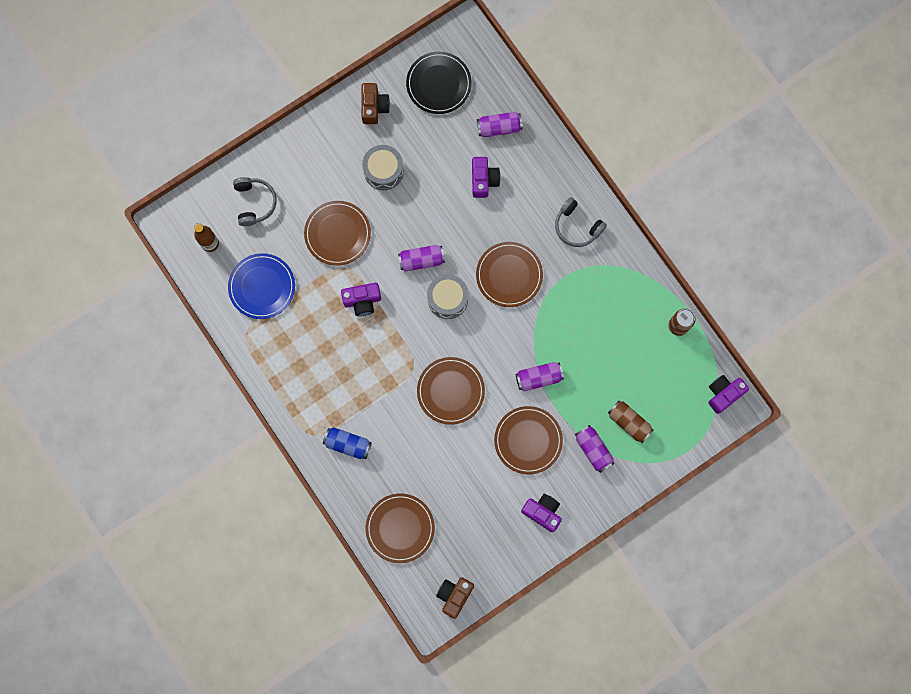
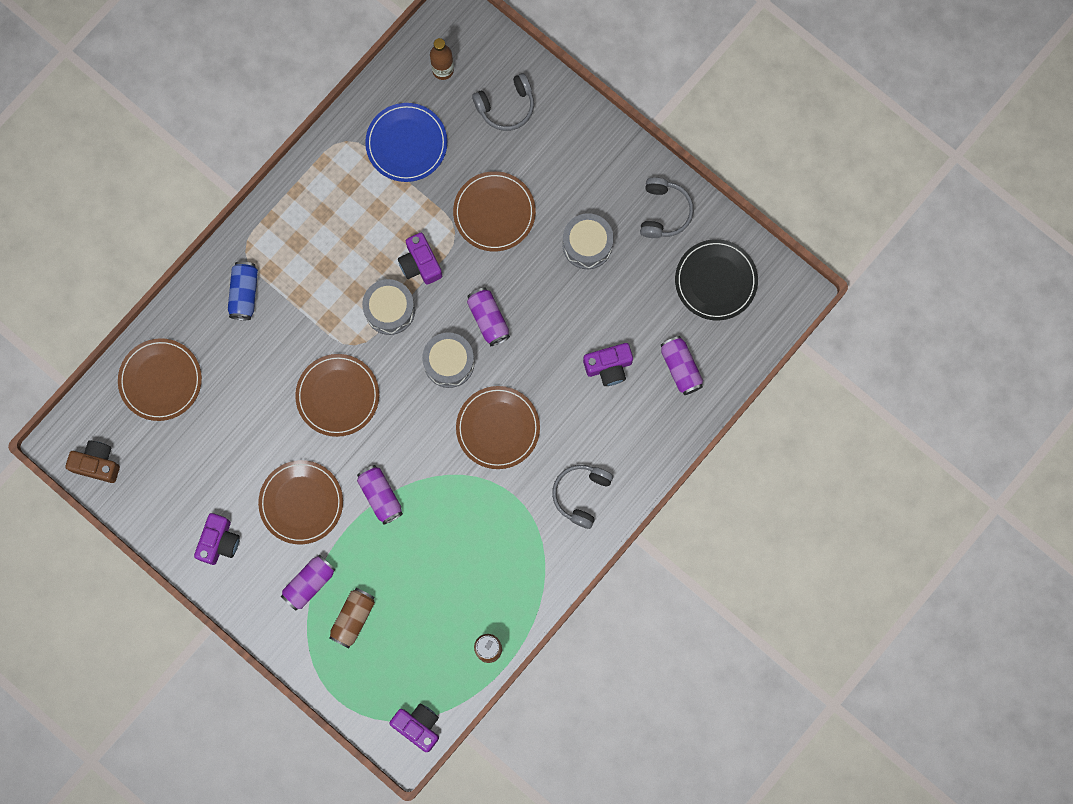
camera: 75 degrees right, 0 degrees up
(374, 107) = (664, 212): brown camera -> grey headphones
(393, 333) = (390, 310): none -> grey drum

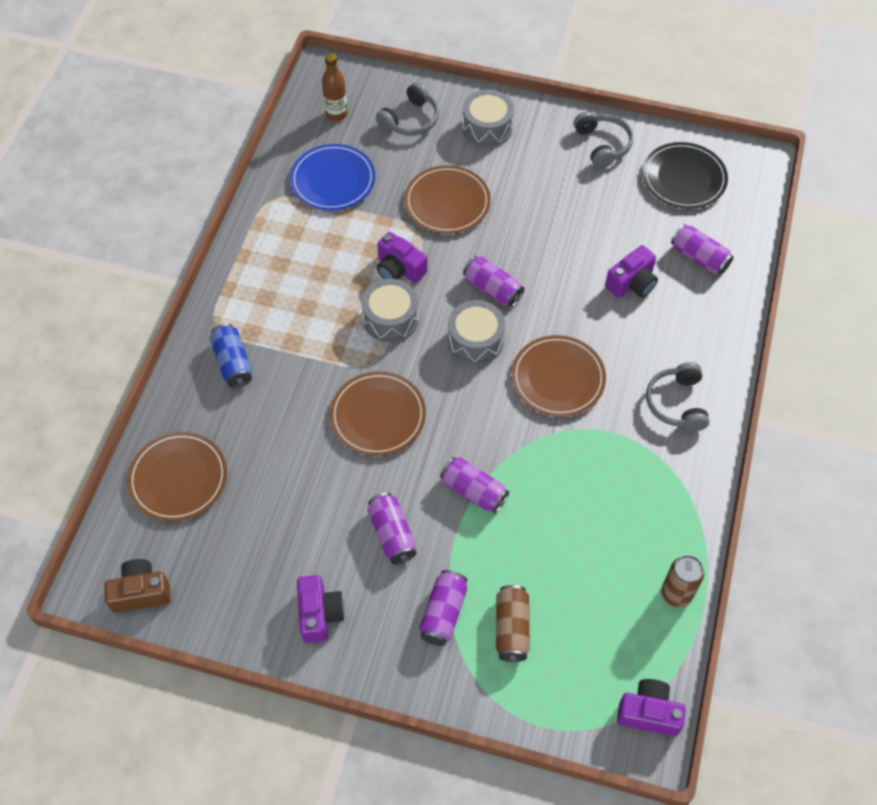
camera: 25 degrees left, 20 degrees down
(301, 502) = (392, 534): brown plate -> purple can
(587, 245) = (549, 195): grey drum -> grey drum (487, 128)

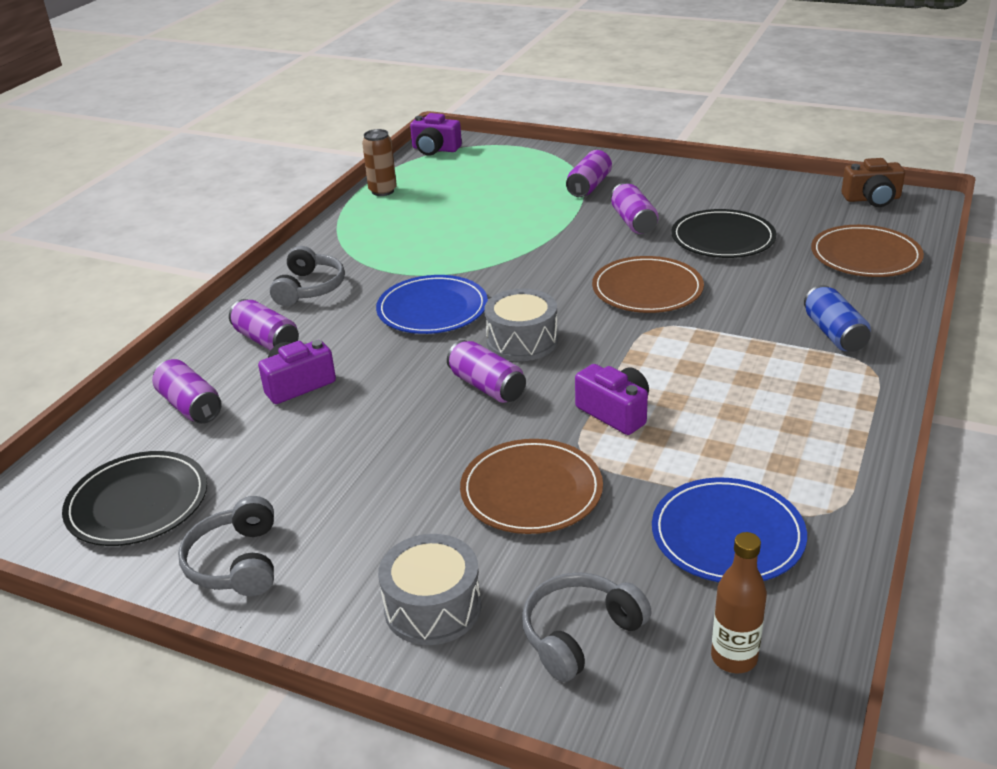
camera: 170 degrees left, 25 degrees down
(305, 504) = (723, 238): none -> black plate
(319, 614) = (700, 187): purple camera -> none
(390, 319) = (630, 364): grey drum -> none
(473, 491) = (549, 242): purple can -> purple can (267, 340)
(511, 628) = (531, 180): brown can -> none
(558, 378) = (432, 309): brown plate -> blue plate

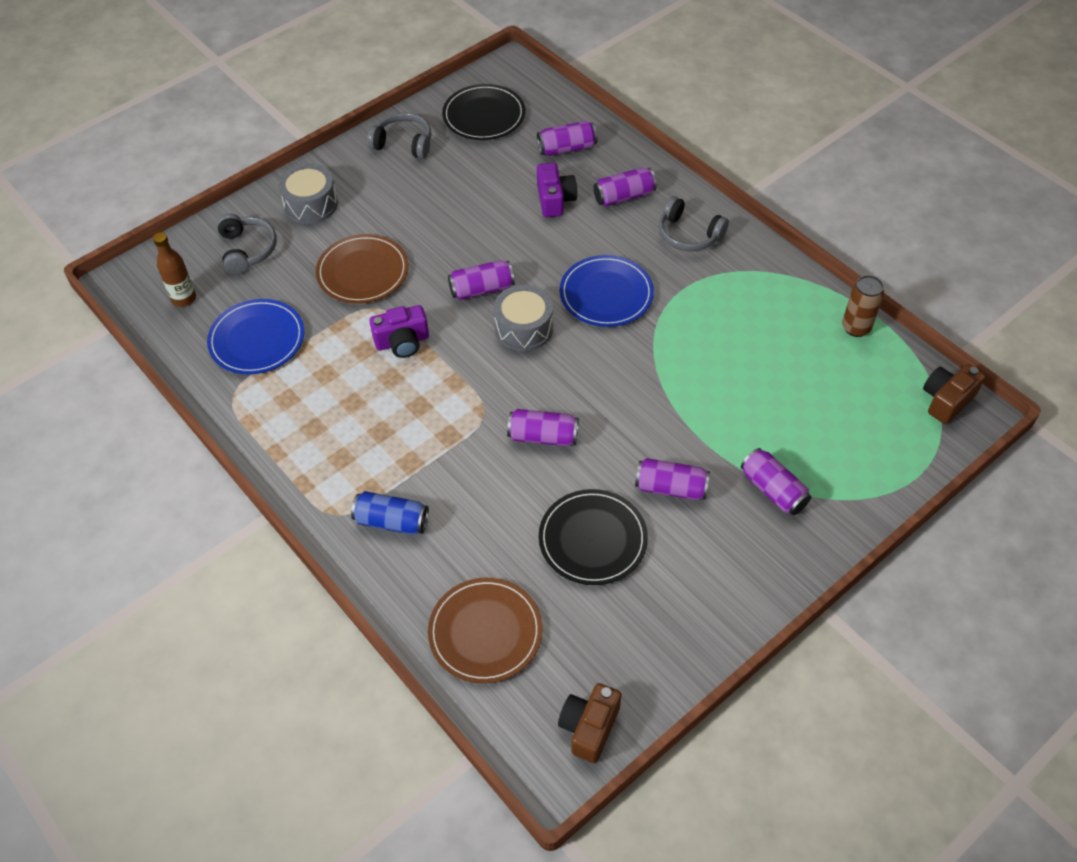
camera: 115 degrees right, 20 degrees up
(435, 149) = (946, 400): purple camera -> brown camera
(647, 289) = (543, 436): brown plate -> purple can

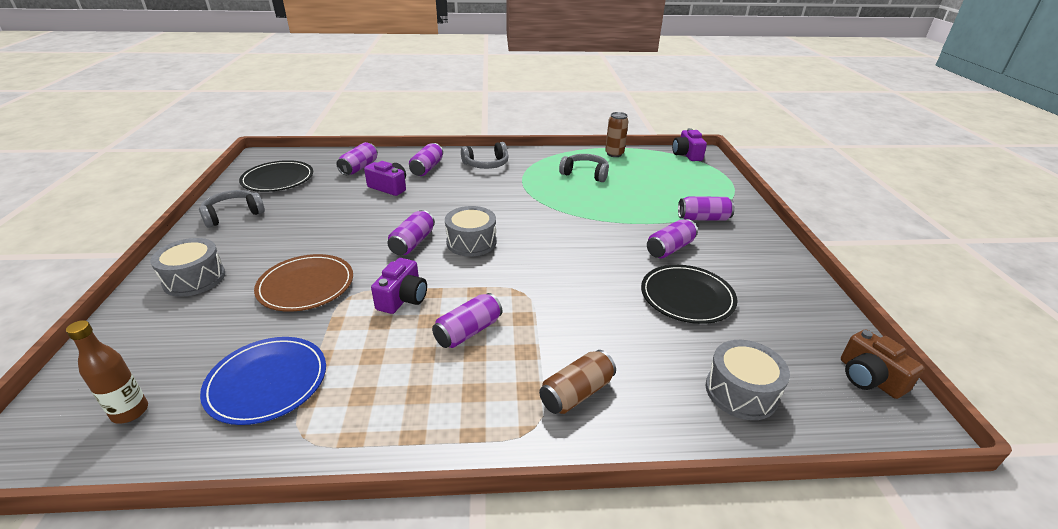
camera: 55 degrees left, 20 degrees down
(247, 250) = (164, 337): grey headphones -> grey headphones (585, 174)
(391, 521) = (576, 393): blue can -> brown can
(485, 632) = (741, 392): brown plate -> grey drum
(543, 436) = (574, 276): purple can -> purple can (468, 332)
(606, 294) = (489, 204): blue plate -> none
(946, 400) = (687, 154): brown camera -> purple camera

